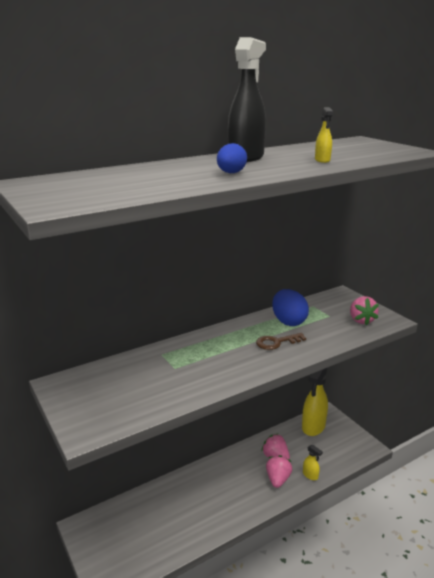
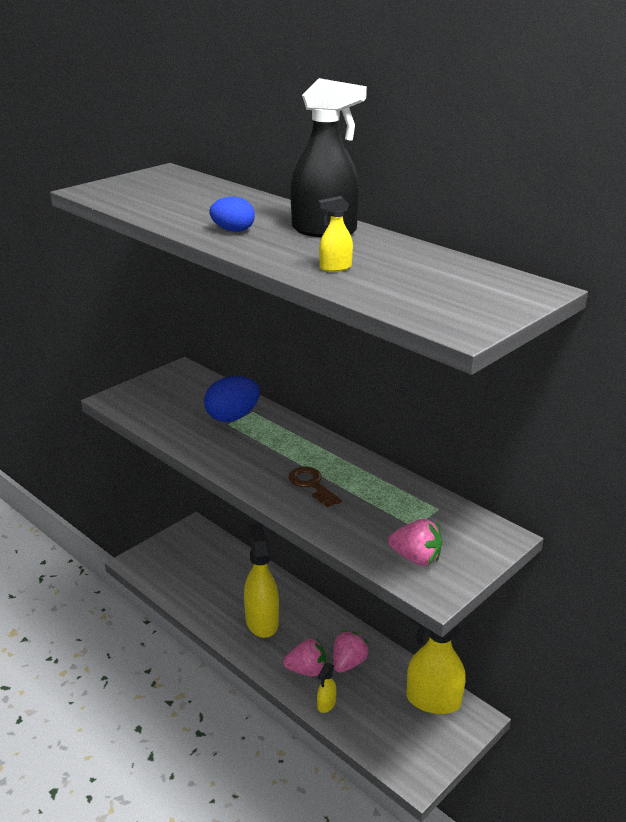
camera: 75 degrees right, 5 degrees up
(222, 496) = (261, 621): none -> yellow spray bottle
(288, 321) = (374, 490): blue egg -> blue egg (232, 417)
(361, 320) = (416, 558): pink strawberry -> pink strawberry turned 135 degrees counterclockwise

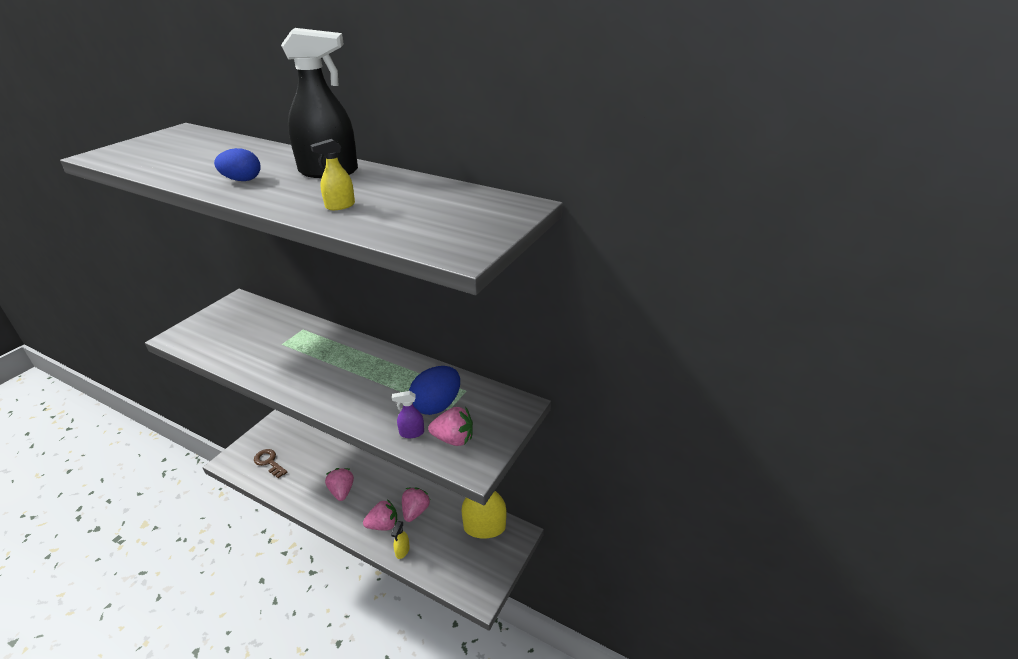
camera: 15 degrees left, 5 degrees up
(232, 417) = (285, 337): blue egg -> blue egg (436, 405)
(261, 621) = (342, 491): yellow spray bottle -> pink strawberry
(312, 485) = (359, 387): brown key -> brown key (269, 462)
(367, 543) = (411, 433): none -> purple spray bottle

